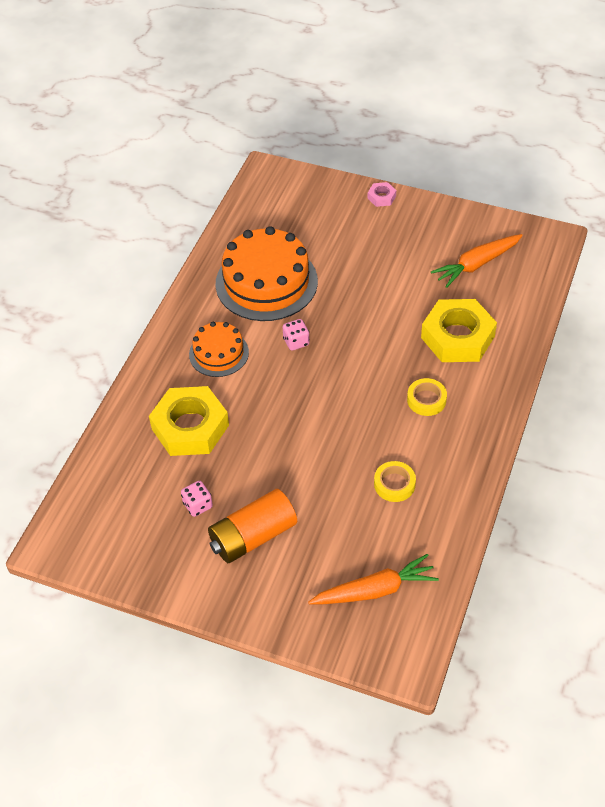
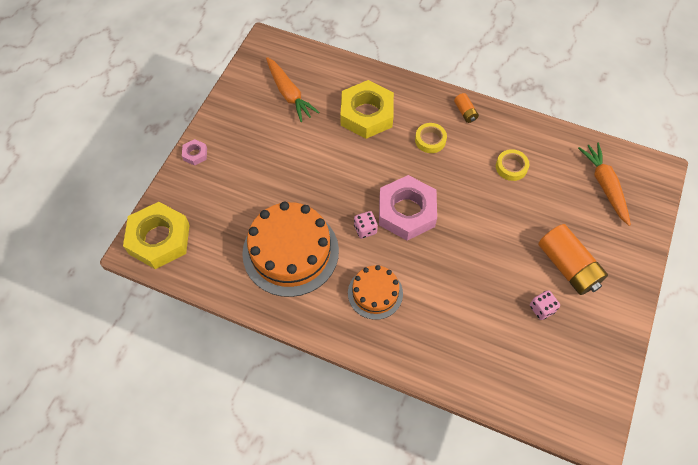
camera: 90 degrees left, 10 degrees up
(190, 427) = (459, 316): yellow nut -> yellow nut (159, 239)
(321, 378) = (406, 211): none -> pink nut
(476, 437) = (465, 112): none -> orange battery

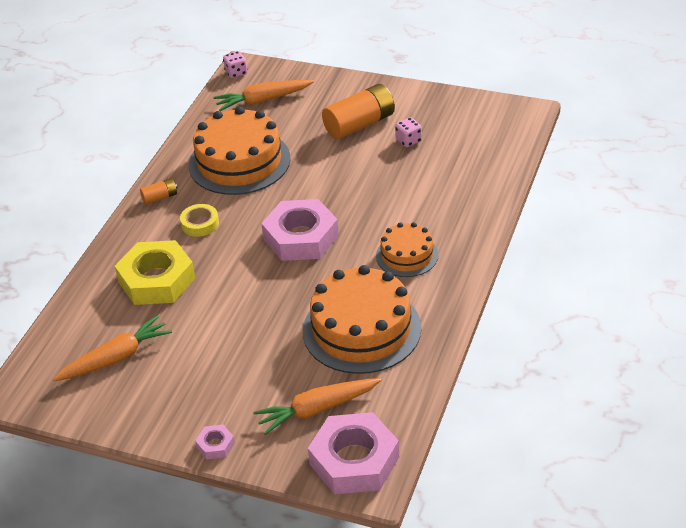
camera: 90 degrees left, 20 degrees down
(159, 239) = (354, 461): yellow nut -> pink nut
(213, 217) = (317, 409): none -> orange carrot
(365, 229) = (326, 269): pink dice -> pink dice (236, 73)
(511, 167) = (239, 162): yellow tape -> orange cake

